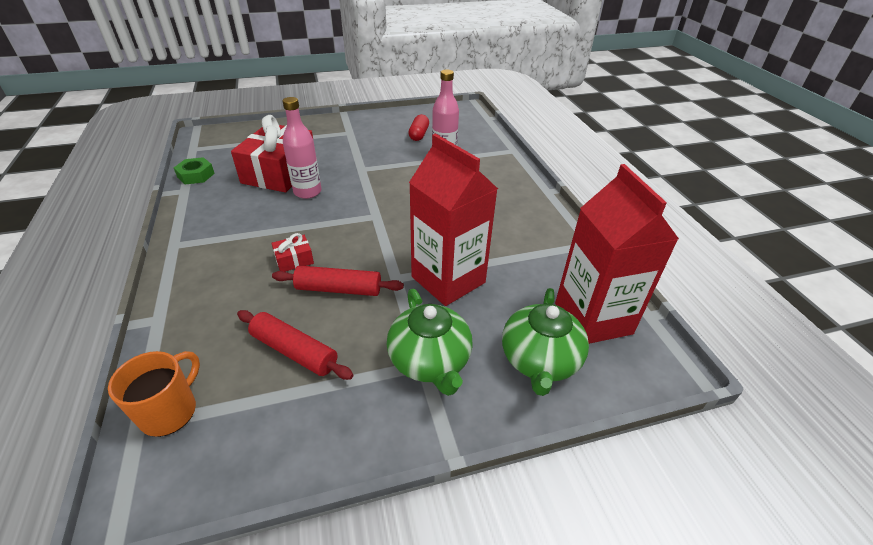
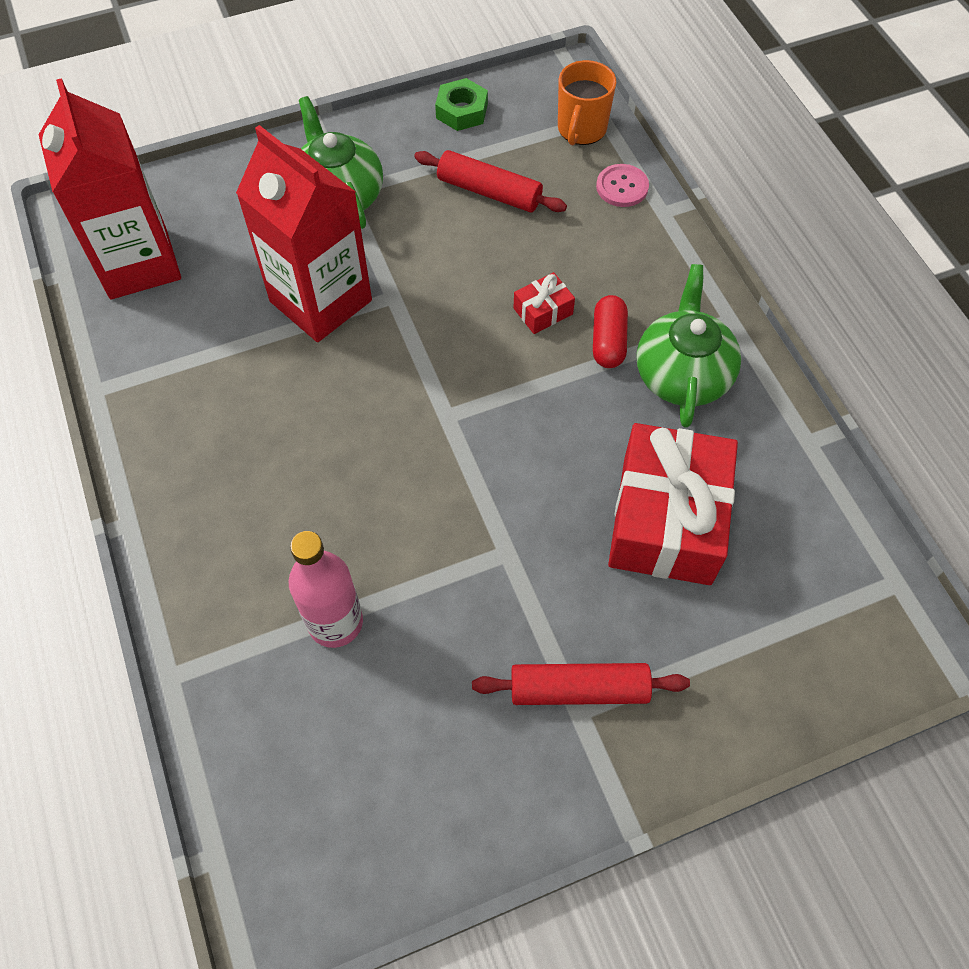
camera: 175 degrees right, 20 degrees up
(175, 344) = (622, 187): none -> pink button
(196, 175) = (820, 489): green nut -> green nut (461, 111)
(307, 192) = (586, 464): pink bottle -> none
(338, 289) = (465, 271): red rolling pin -> red rolling pin (579, 689)
(419, 135) = (402, 724): red capsule -> red capsule (608, 341)
(539, 360) = (218, 207): green teapot -> green teapot (682, 374)

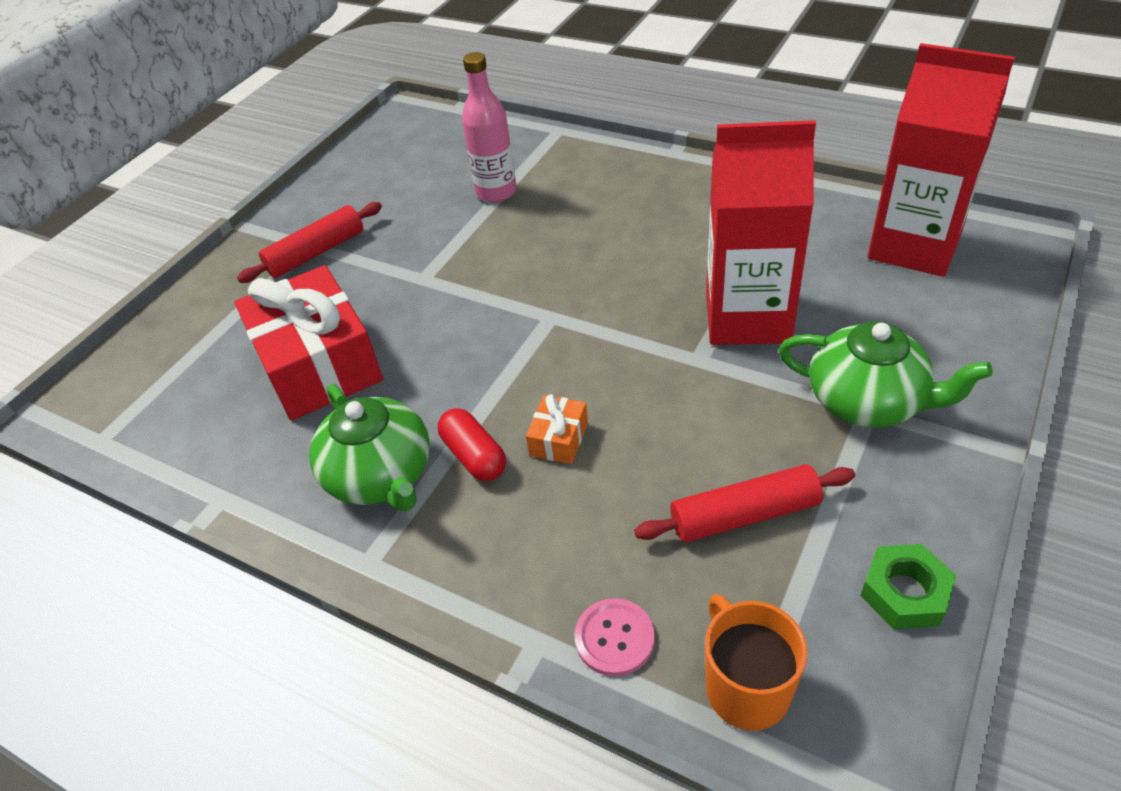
camera: 145 degrees right, 15 degrees down
(543, 311) = (559, 439): red gift -> orange gift

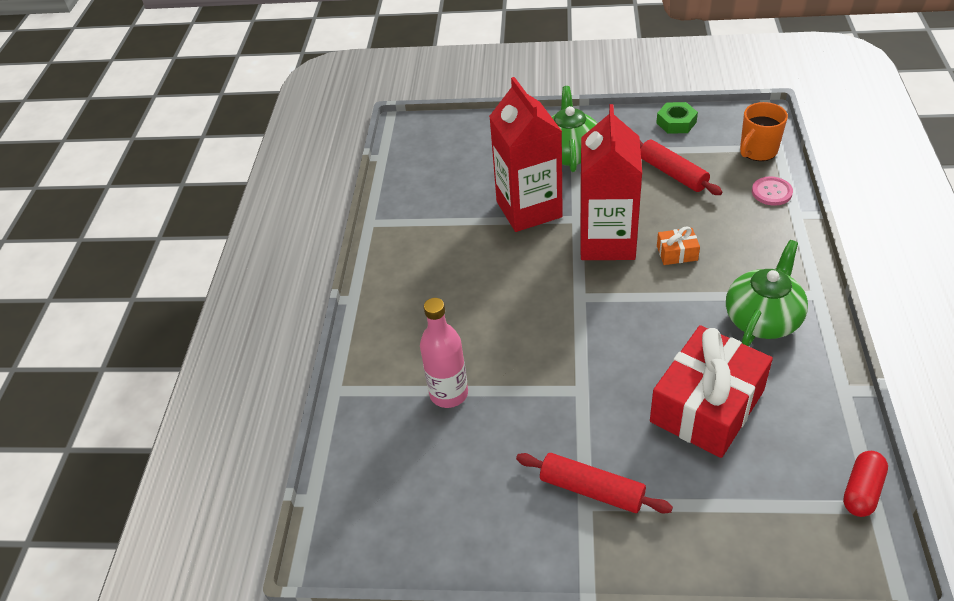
camera: 115 degrees left, 0 degrees up
(474, 456) = (716, 283): red capsule -> red capsule (862, 491)
(914, 246) = (427, 161): red carton -> red carton (607, 241)

